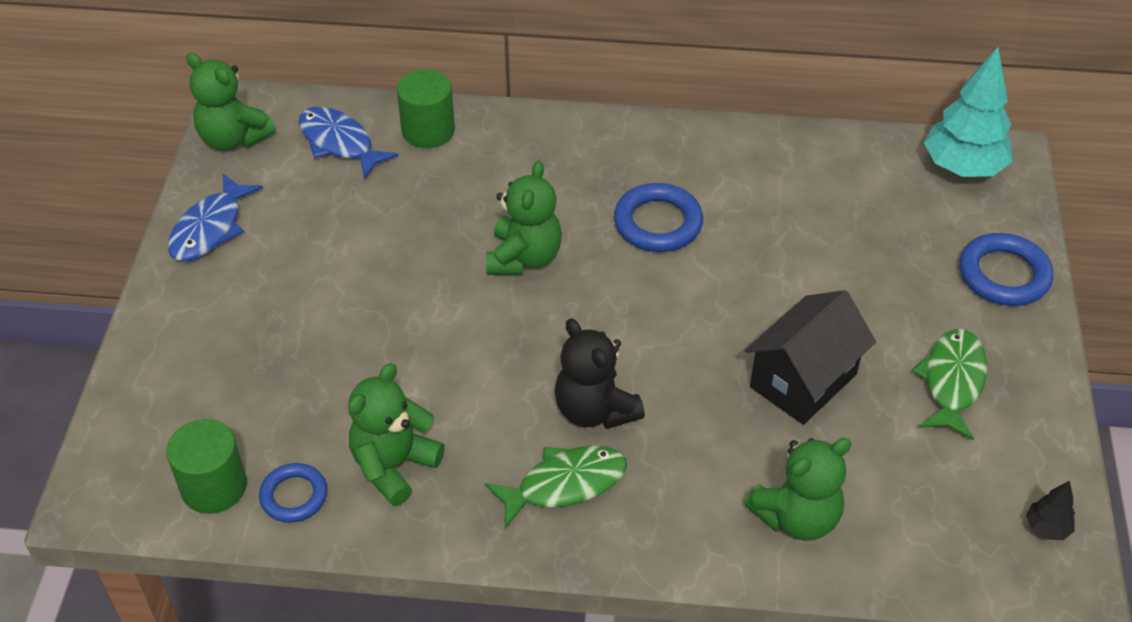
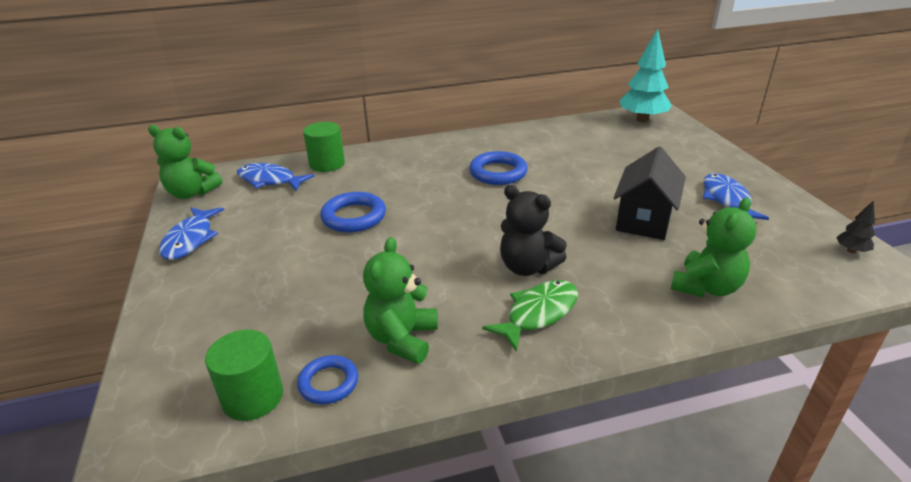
camera: 20 degrees left, 15 degrees down
(524, 258) = (425, 205): green teddy bear -> none
(952, 382) = (726, 200): green fish -> blue fish
(1003, 275) = (705, 152): blue ring -> blue ring (354, 217)

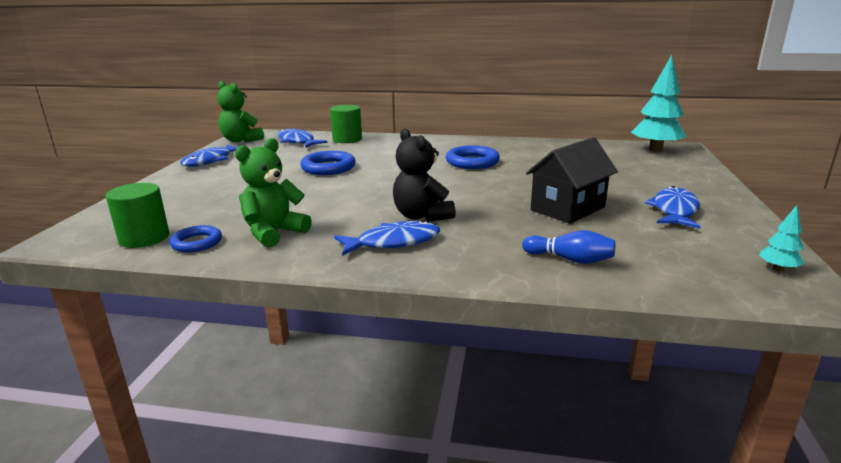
camera: 25 degrees right, 10 degrees down
(538, 314) = (393, 242): green fish -> blue fish
(706, 287) = (570, 259): green teddy bear -> blue bowling pin
(851, 251) = (778, 269): black tree -> turquoise tree

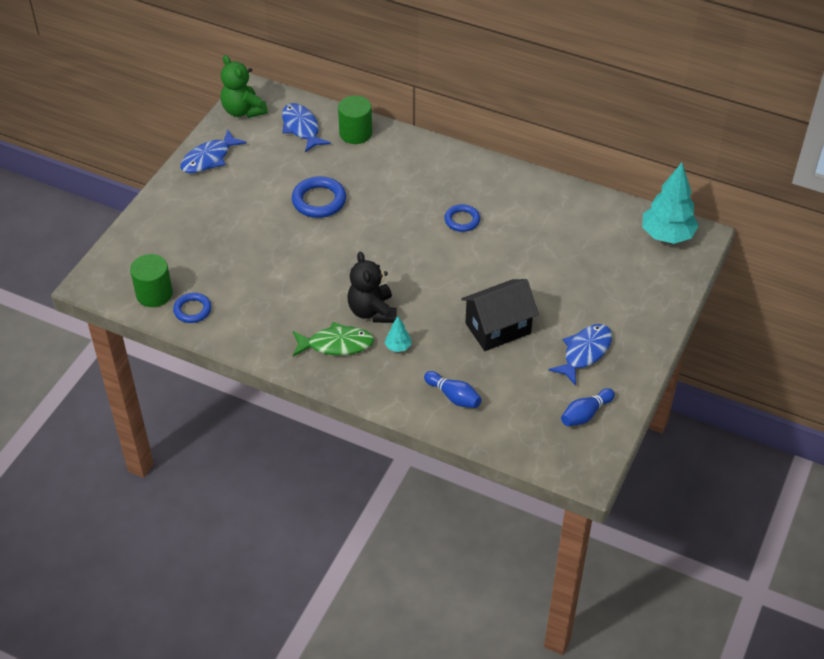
camera: 15 degrees right, 25 degrees up
(274, 233) = (251, 310): green teddy bear -> none
(393, 242) = (336, 344): blue fish -> green fish
(472, 162) = (462, 220): blue ring -> blue ring, size x0.65
(737, 249) = (585, 414): none -> blue bowling pin
(778, 269) = (591, 442): turquoise tree -> turquoise tree (398, 347)

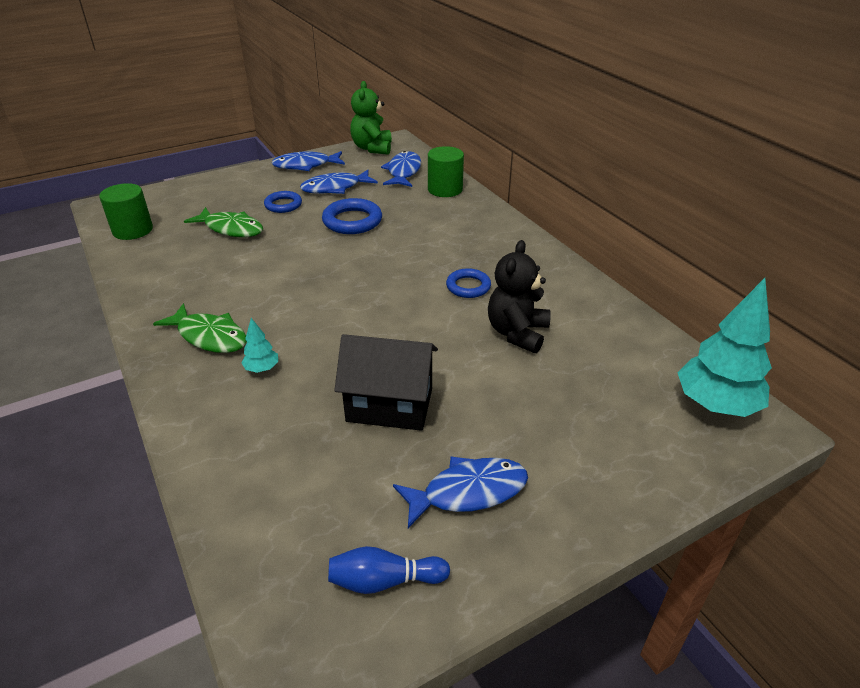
camera: 35 degrees right, 10 degrees down
(192, 310) = (140, 253): blue ring -> blue ring (283, 205)
(233, 254) = (231, 229): none -> green fish
(265, 172) = (335, 188): none -> blue fish
(372, 311) = (281, 324): black teddy bear -> black teddy bear (517, 333)
(453, 396) = (251, 454): blue bowling pin -> none

